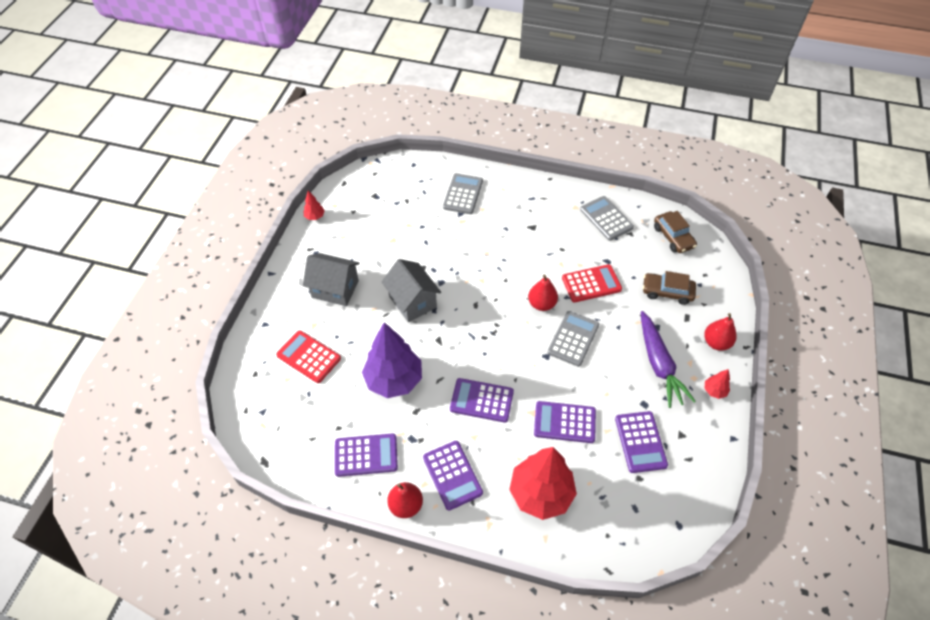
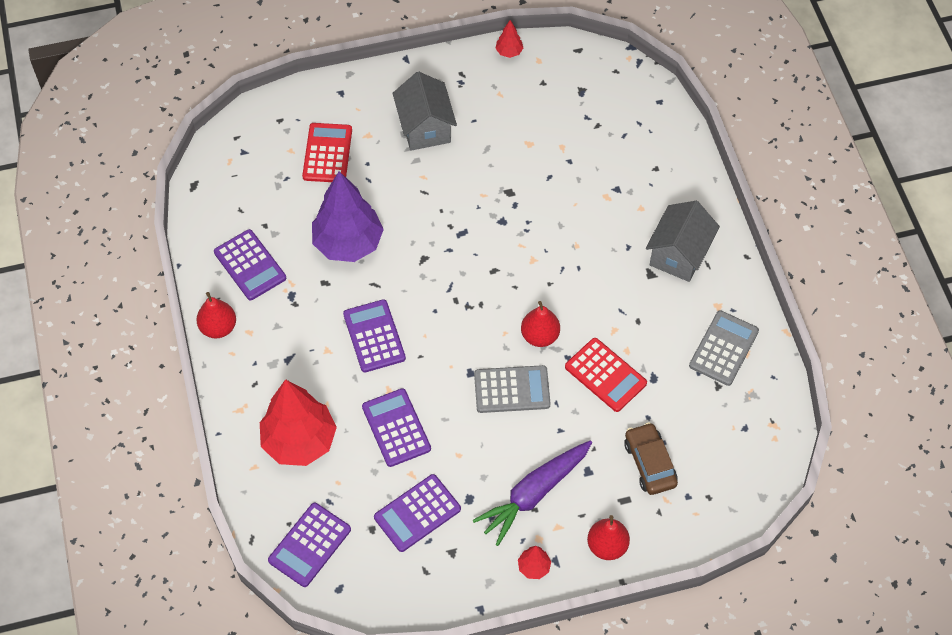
camera: 60 degrees right, 5 degrees up
(412, 301) = (457, 208): grey house -> grey house (679, 254)
(452, 475) = (273, 352): purple calculator -> purple calculator (310, 545)
(463, 194) = (649, 176): grey calculator -> none
(673, 237) = (747, 437): brown car -> none

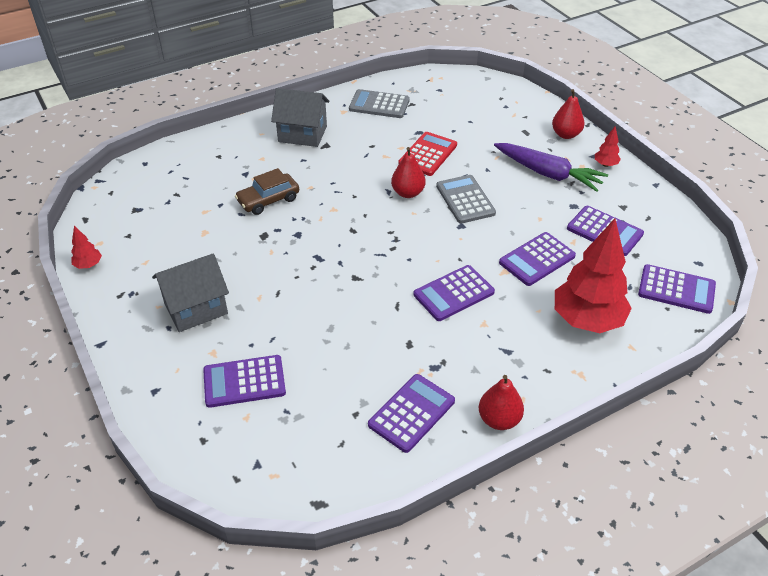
camera: 105 degrees left, 15 degrees down
(327, 153) = (244, 382): red calculator -> purple calculator
(348, 243) = (356, 336): purple tree -> none
(649, 463) = (490, 125): brown car -> brown car (268, 200)

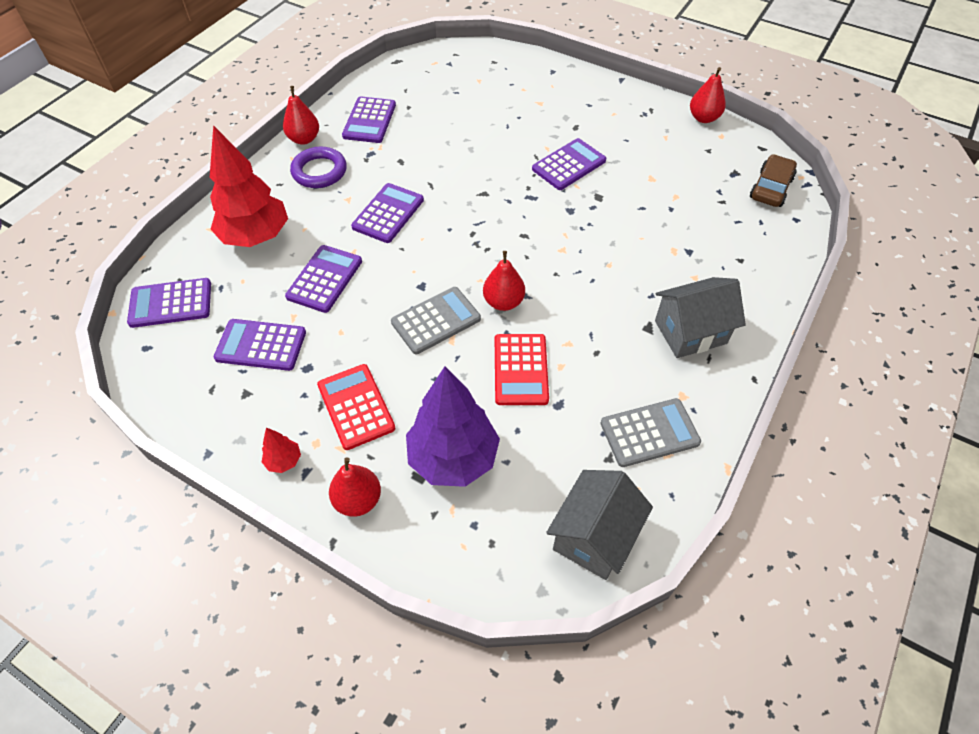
camera: 150 degrees right, 10 degrees up
(88, 265) = (703, 118): red tree -> red pear
(196, 308) = (585, 122): grey house -> grey house (594, 536)
(244, 382) = (500, 96): purple calculator -> purple calculator (569, 165)
(268, 200) = (633, 232): brown car -> brown car (770, 188)
(465, 200) = (436, 320): grey calculator -> grey calculator turned 75 degrees counterclockwise
(499, 367) = (319, 171): none -> purple ring
(500, 132) = (453, 458): none -> purple tree
(548, 174) = (356, 407): purple carrot -> red calculator

